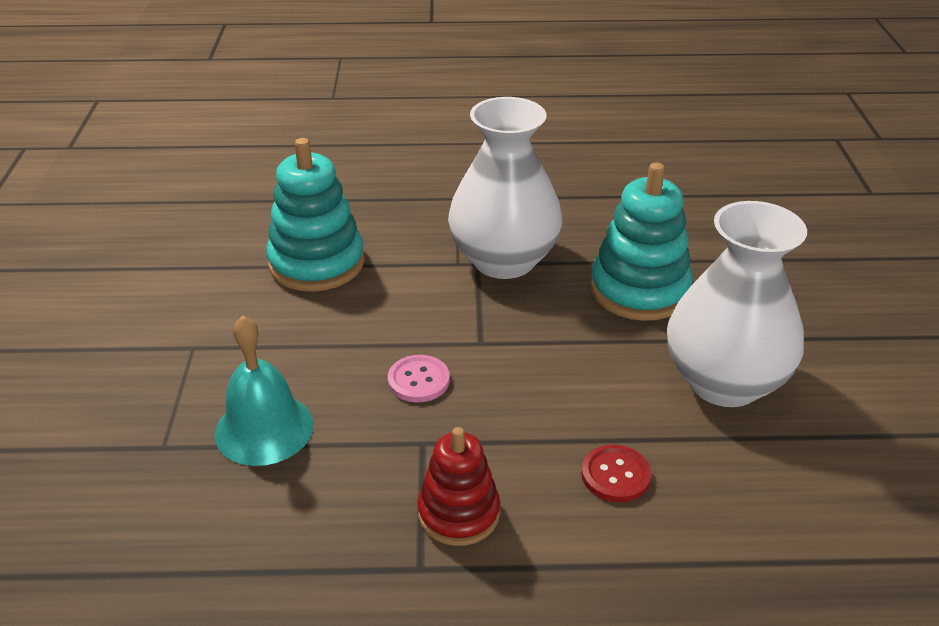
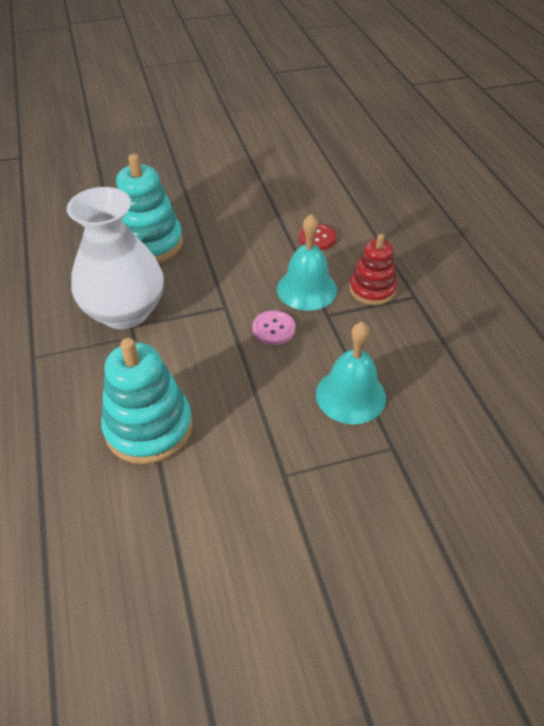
camera: 105 degrees left, 10 degrees up
(488, 432) = (306, 289): none -> turquoise bell
(724, 382) = (229, 207): white vase -> none

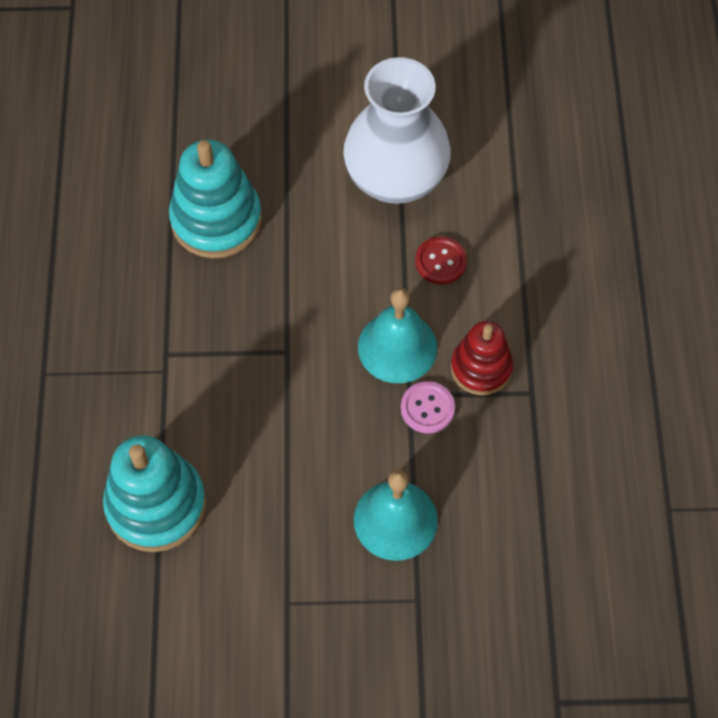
camera: 15 degrees right, 15 degrees up
(125, 311) = (162, 330): white vase -> white vase (396, 178)
(273, 329) = (336, 401): pink button -> pink button (427, 408)

